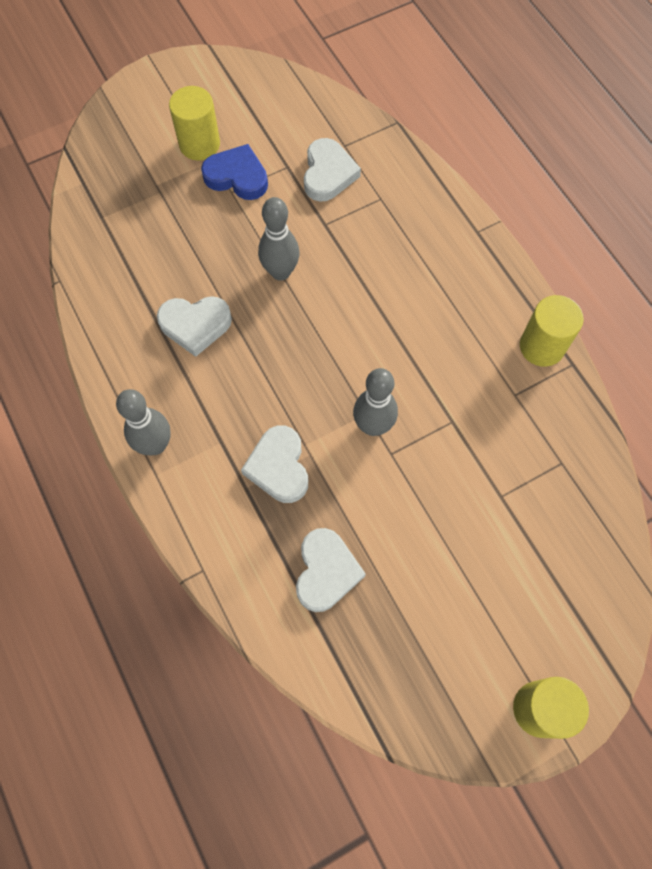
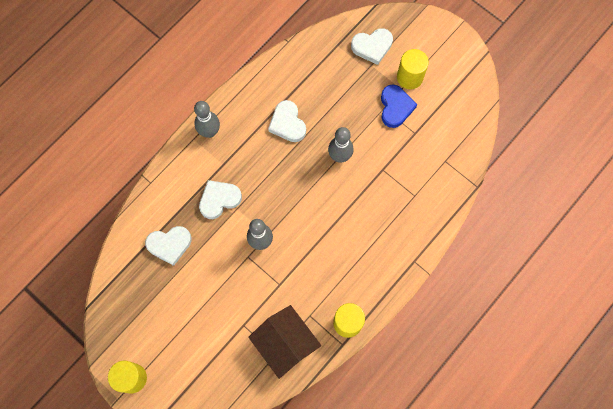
camera: 70 degrees right, 5 degrees up
(328, 174) = (419, 159): white heart -> white heart (372, 47)
(549, 443) = (285, 344): none -> brown house

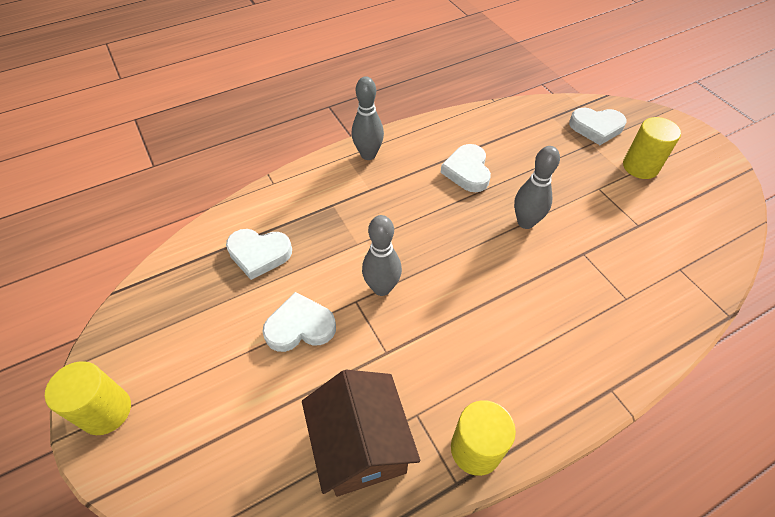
camera: 20 degrees right, 20 degrees down
(219, 199) = (347, 224): white heart -> white heart (300, 327)
(395, 107) = (615, 191): blue heart -> none

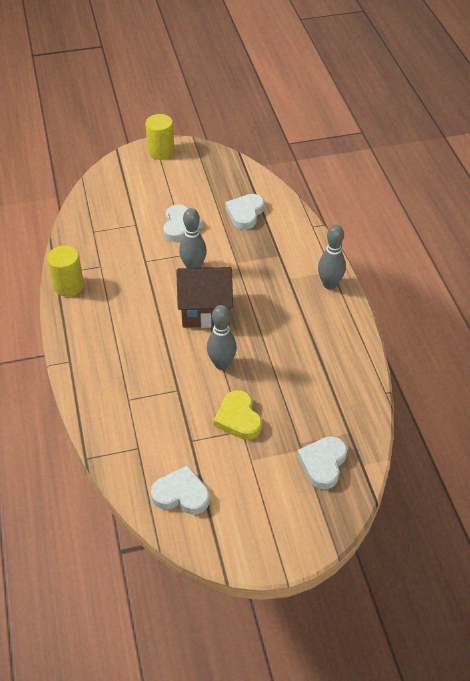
camera: 105 degrees right, 5 degrees down
(361, 446) = (94, 240): brown house -> brown house (205, 311)
(467, 171) = (291, 343): white heart -> white heart (181, 494)
(587, 193) = (238, 418): none -> yellow heart
(640, 167) = (258, 476): yellow cylinder -> none

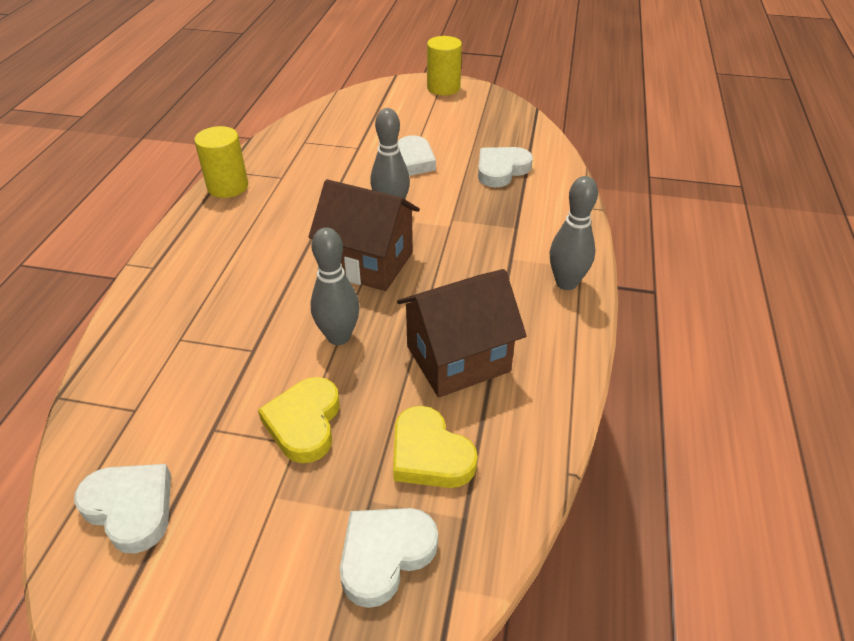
camera: 25 degrees right, 5 degrees down
(296, 353) = (458, 359): none -> brown house
(314, 409) = (429, 454): none -> yellow heart

